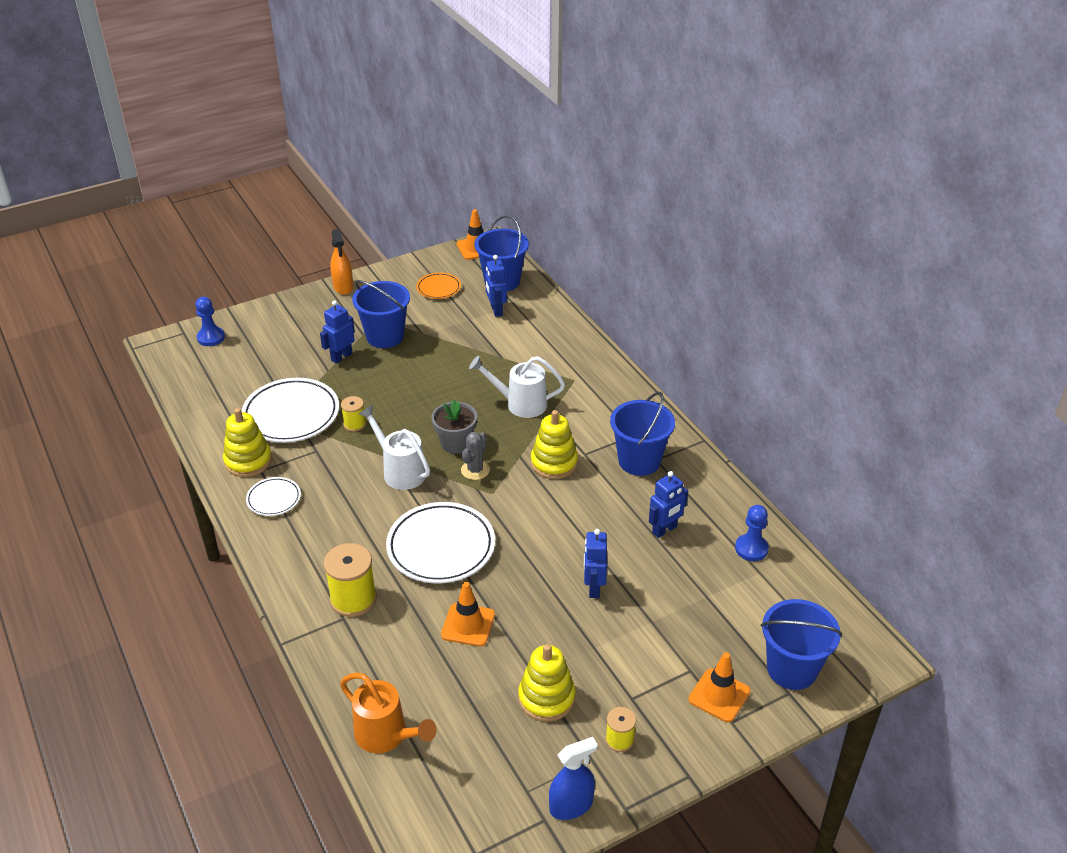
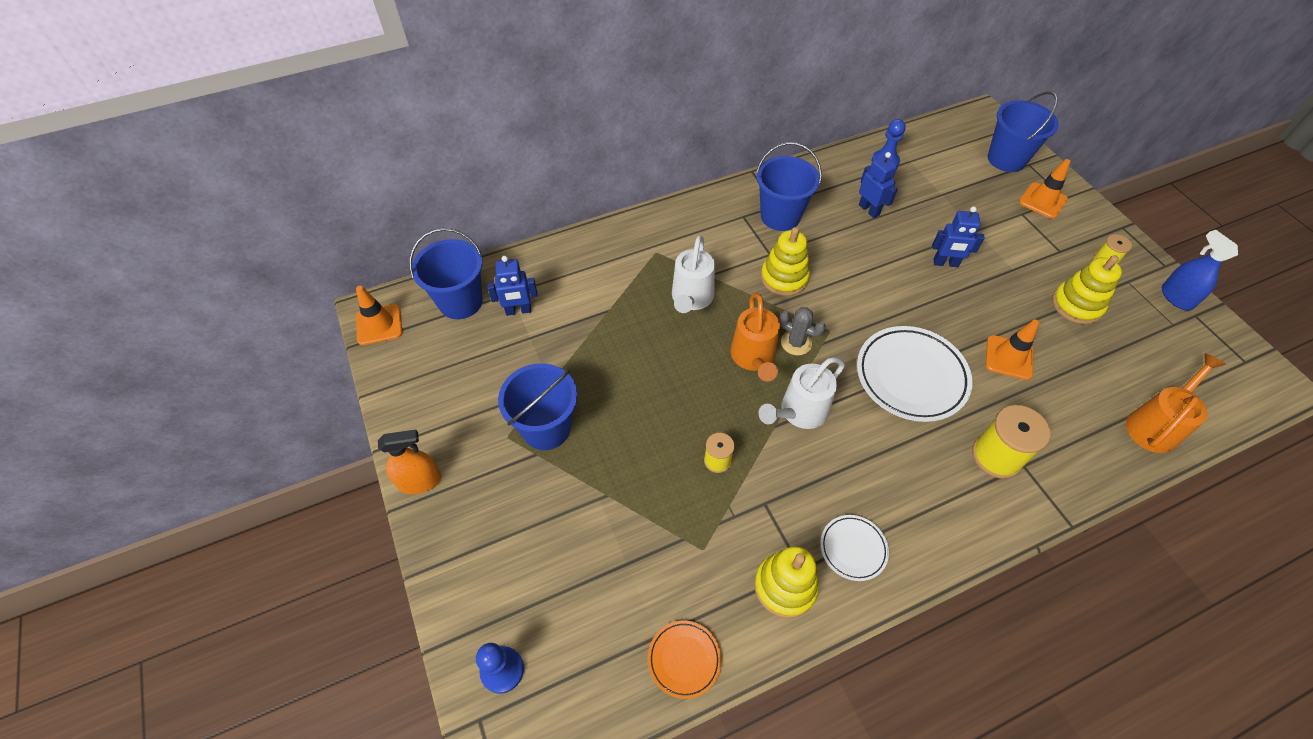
camera: 85 degrees left, 15 degrees up
(291, 415) = (695, 537): white plate -> none
(341, 357) = (581, 479): blue robot -> none
(438, 288) = (456, 367): orange plate -> orange plate (684, 659)
(455, 443) = (753, 358): grey flower pot -> orange watering can

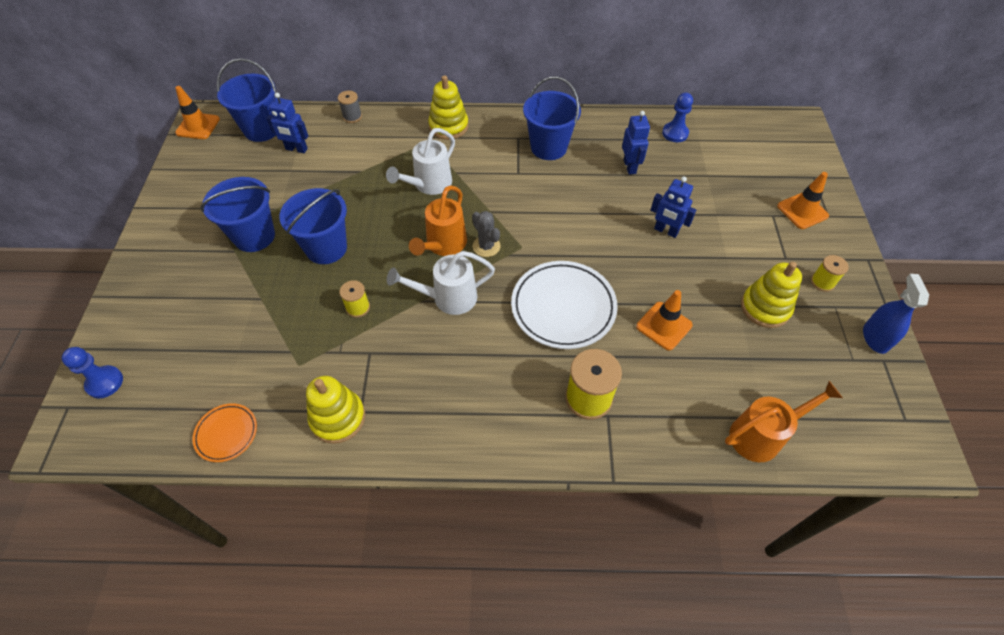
camera: 25 degrees right, 0 degrees up
(420, 481) = (146, 238): orange spray bottle -> none
(553, 252) = (352, 117): none -> grey spool
(784, 278) = (515, 195): yellow stacking toy -> yellow stacking toy (448, 126)
(853, 548) = (411, 415): white plate -> none
(1006, 159) = (794, 166): blue bucket -> blue bucket (326, 248)

